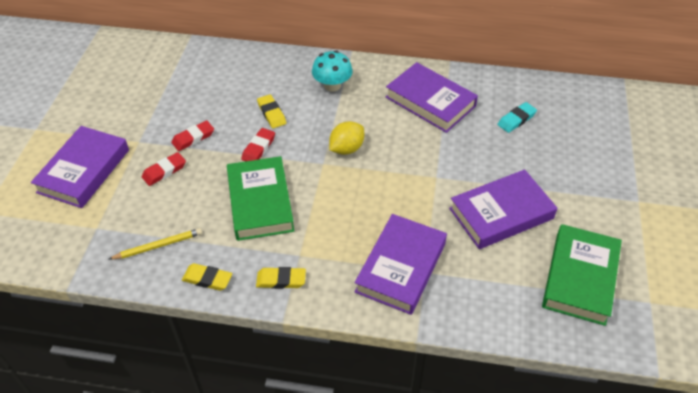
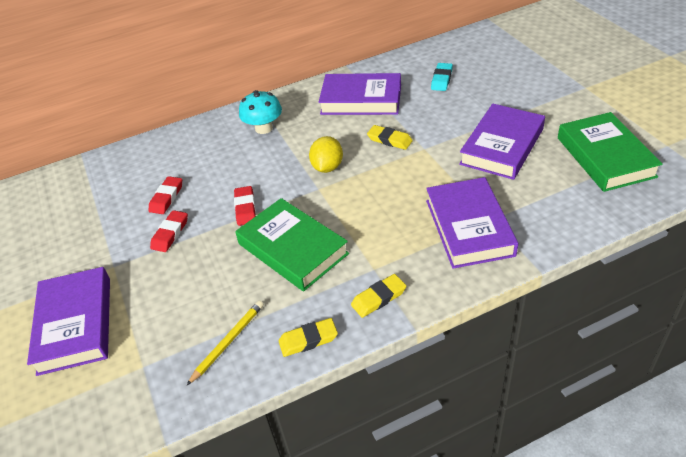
camera: 30 degrees left, 5 degrees down
(164, 171) = (168, 276): red eraser -> red eraser (166, 198)
(271, 113) = (229, 176): yellow eraser -> yellow eraser (389, 140)

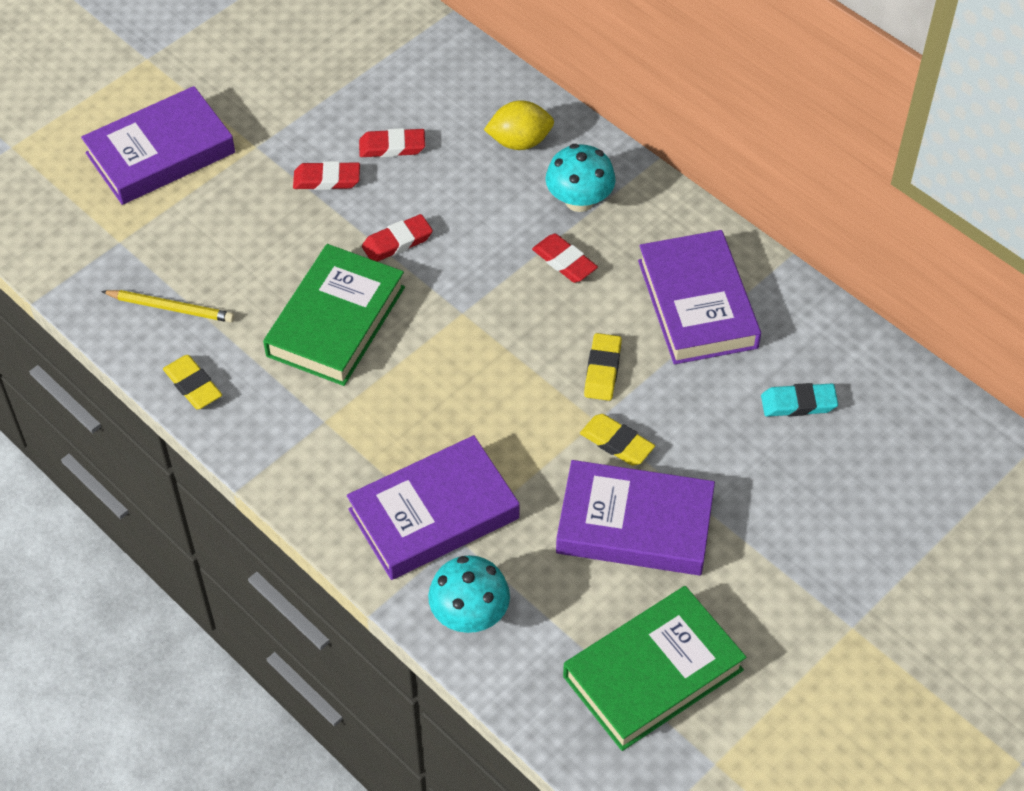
camera: 65 degrees right, 10 degrees up
(304, 141) = (564, 261): none -> red eraser
(327, 167) = (512, 309): yellow lemon -> yellow lemon (519, 142)
(378, 298) = (276, 439): yellow eraser -> yellow eraser (617, 443)
(550, 224) = (469, 614): none -> turquoise mushroom

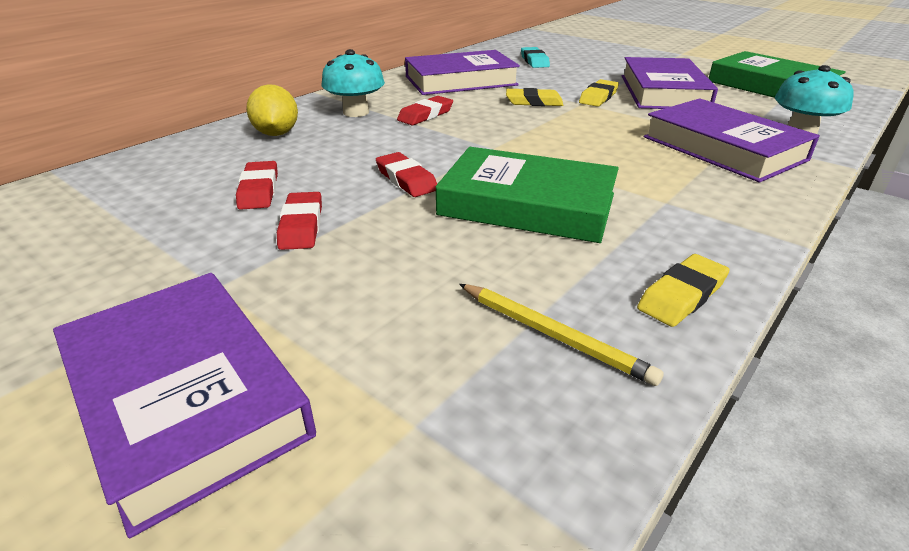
camera: 95 degrees left, 20 degrees down
(170, 308) = (553, 335): yellow pencil -> yellow pencil turned 120 degrees clockwise

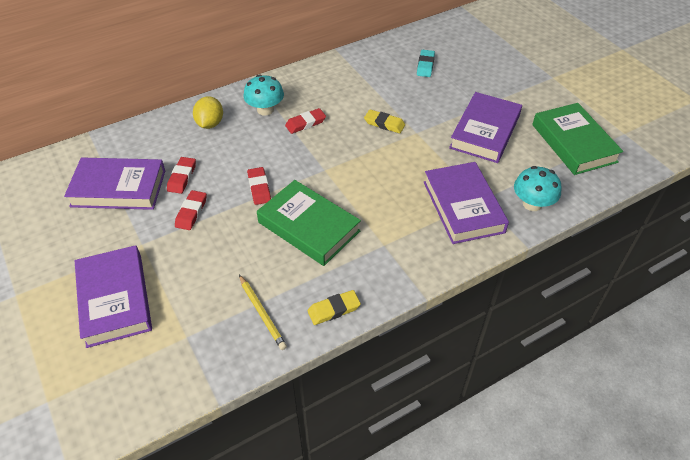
camera: 20 degrees right, 15 degrees up
(460, 81) = (353, 83): purple book -> purple book (118, 188)
(598, 97) = (432, 128): yellow eraser -> none

